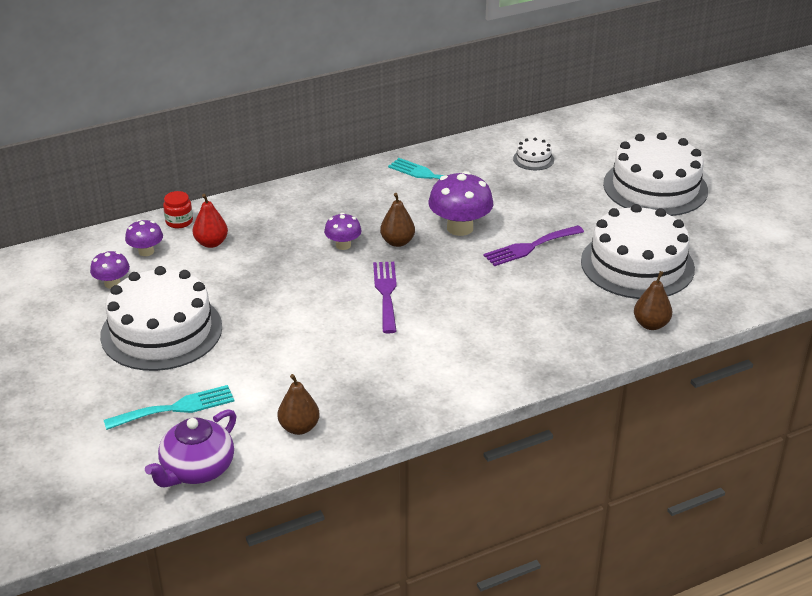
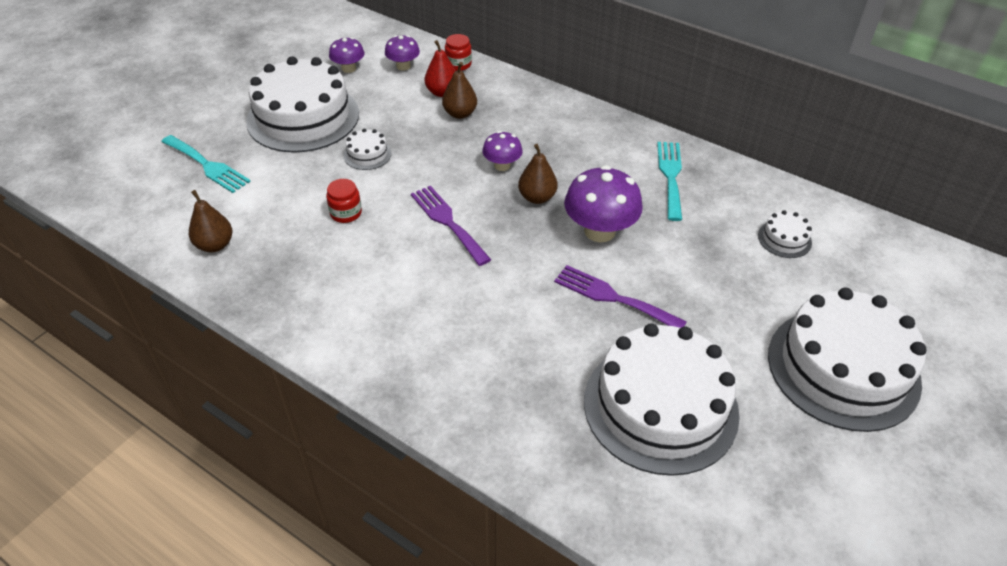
camera: 60 degrees right, 10 degrees up
(197, 469) = (134, 208): purple teapot -> none
(257, 309) = (367, 154): none -> white cake
(325, 342) = (346, 213): none -> red jar
(386, 293) = (448, 222): purple fork -> purple fork turned 90 degrees counterclockwise
(651, 324) = (548, 462): brown pear -> brown pear (460, 114)

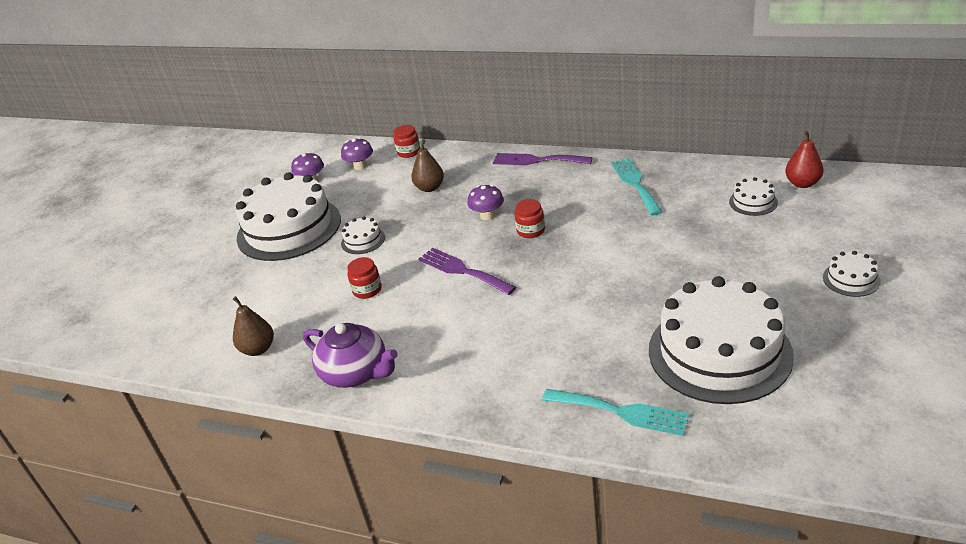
camera: 10 degrees left, 10 degrees down
(207, 165) = (218, 290): turquoise fork -> turquoise fork (621, 412)
(293, 303) = (355, 372): none -> purple teapot
(442, 92) = (405, 176): red pear -> red pear (802, 183)
(537, 197) = (530, 231): brown pear -> red jar
(599, 231) = (597, 240): purple mushroom -> none
(613, 297) = (635, 285): purple fork -> purple fork (537, 160)
(843, 368) = (851, 279): white cake -> white cake, size x0.41

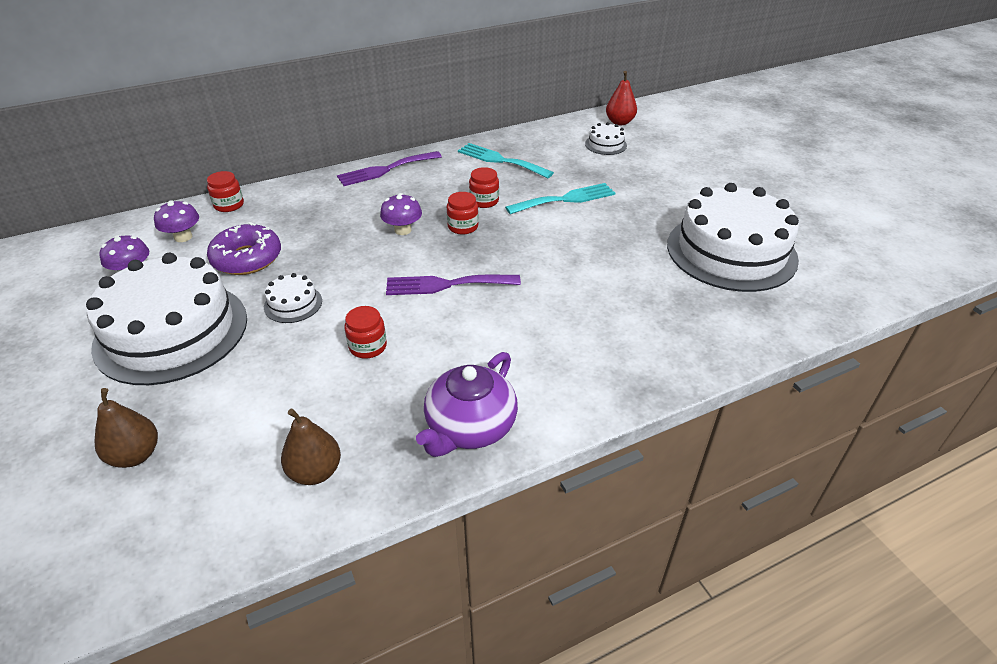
camera: 50 degrees left, 5 degrees up
(355, 372) = (470, 427): purple teapot -> purple teapot turned 135 degrees clockwise
(375, 197) = (247, 258): none -> purple donut
(429, 188) = (303, 228): brown pear -> brown pear (135, 455)
(574, 215) = (484, 201): none -> red jar
(621, 412) = (733, 326): turquoise fork -> turquoise fork (565, 199)
(851, 279) = (734, 171): white cake -> none

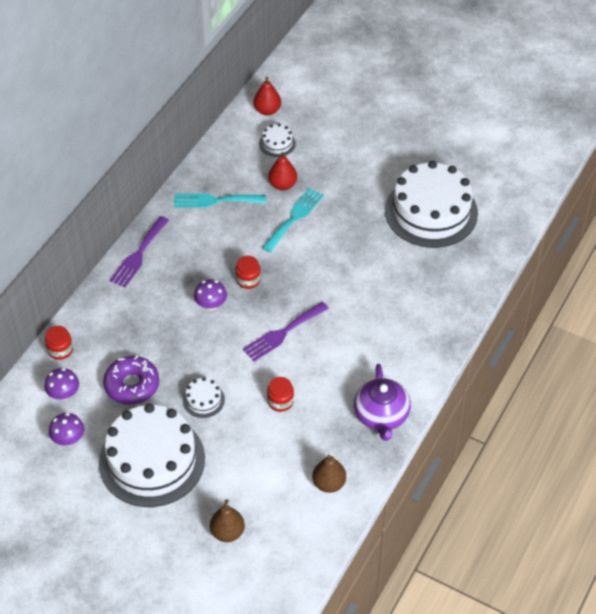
camera: 35 degrees left, 10 degrees up
(484, 201) = (240, 248): red jar -> none
(579, 173) = (282, 185): none -> red pear

